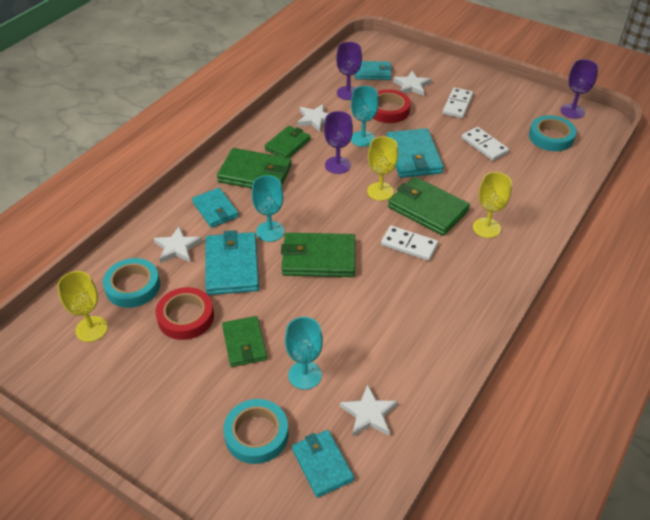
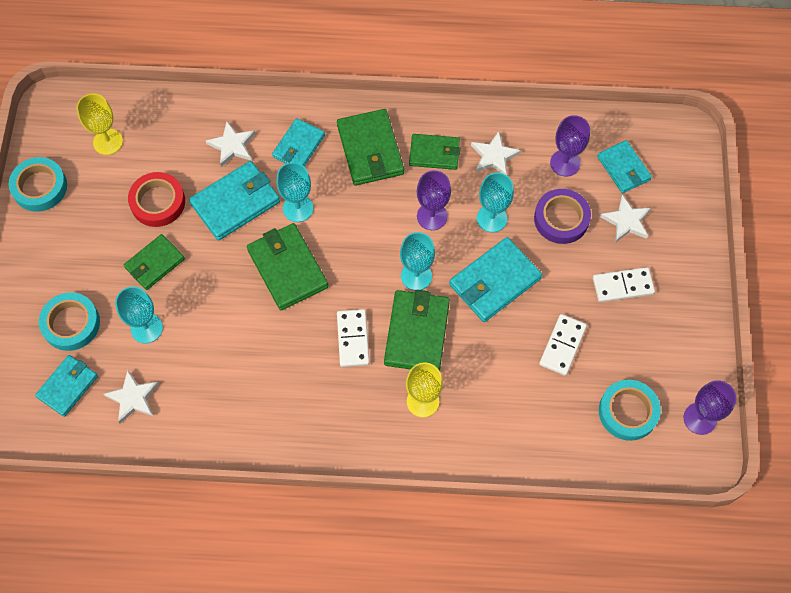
camera: 60 degrees right, 20 degrees up
(133, 286) = (168, 141): turquoise tape -> turquoise tape (40, 187)
(380, 191) = (416, 276): yellow goblet -> turquoise goblet
(388, 110) = (561, 219): red tape -> purple tape

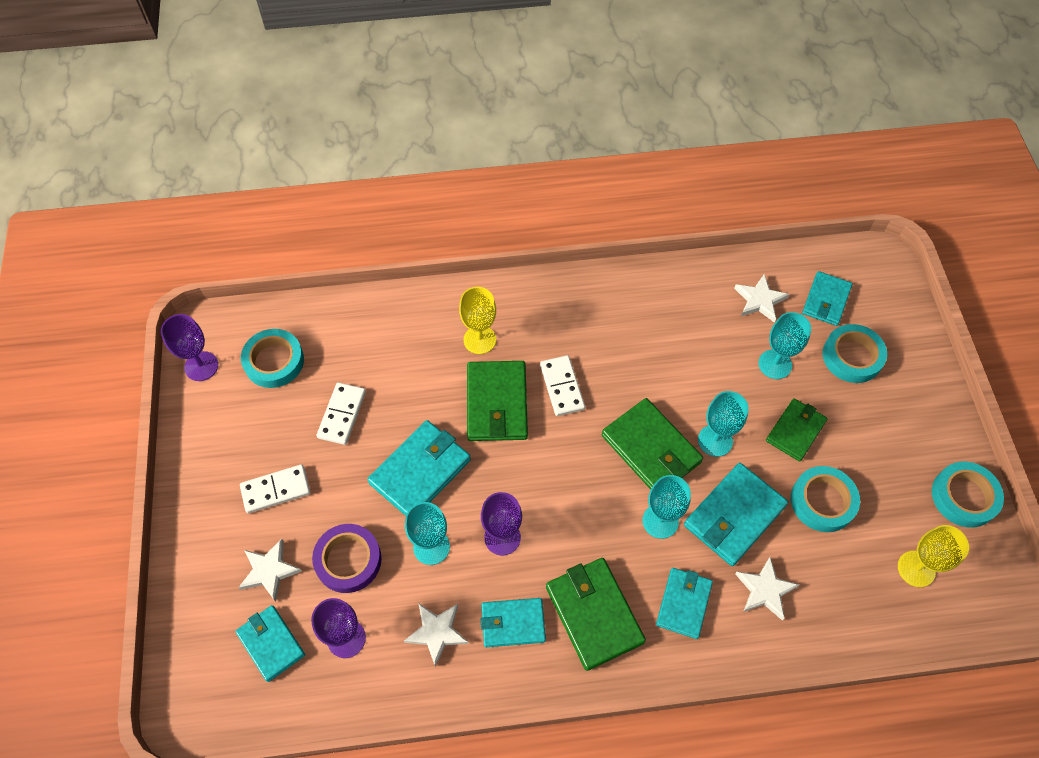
camera: 170 degrees right, 5 degrees down
(158, 202) = (822, 501): red tape -> turquoise tape
(416, 276) = (508, 463): turquoise goblet -> turquoise goblet (715, 440)
(434, 153) = (513, 623): green wallet -> turquoise wallet

